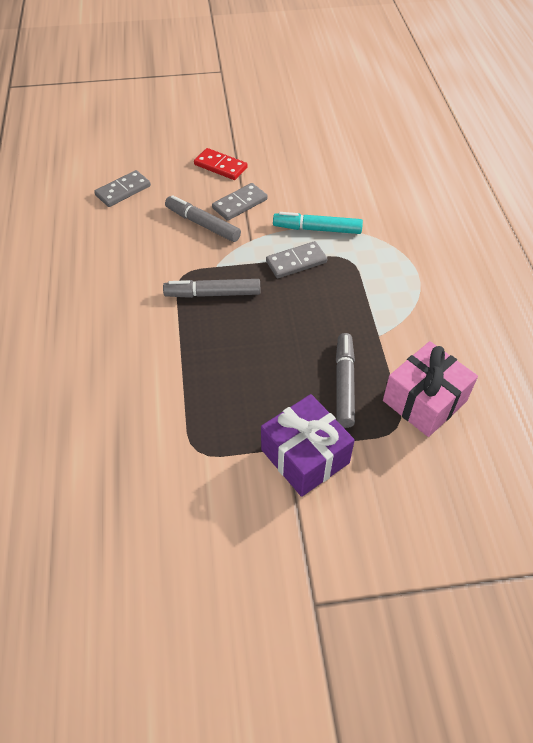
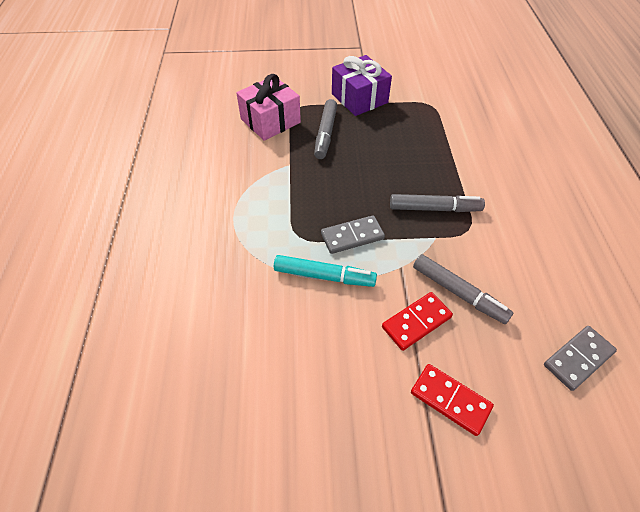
camera: 175 degrees left, 0 degrees up
(240, 204) = (416, 322): grey domino -> red domino

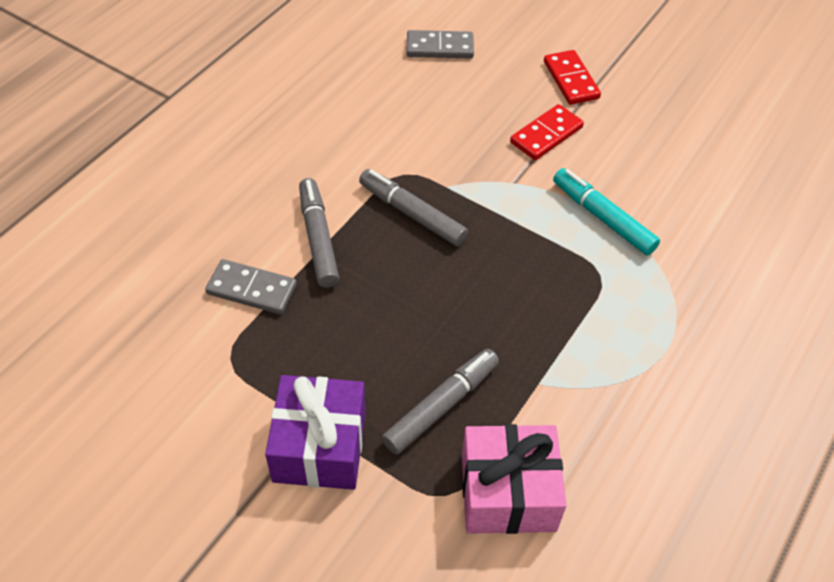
camera: 145 degrees left, 0 degrees up
(352, 236) = (537, 239): grey domino -> grey domino (252, 289)
(416, 322) = (546, 135): red domino -> red domino turned 45 degrees counterclockwise
(458, 292) = (482, 133): grey marker -> grey marker (318, 239)

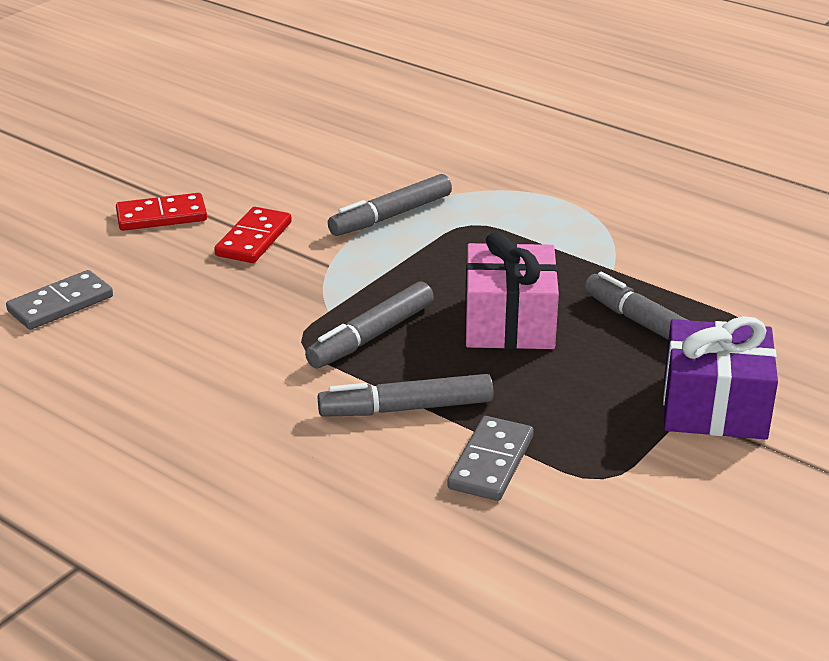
camera: 85 degrees left, 20 degrees down
(439, 47) = (61, 304): grey domino -> grey domino turned 45 degrees clockwise
(508, 492) = (742, 294): pink gift -> pink gift (509, 323)
(546, 135) = (253, 239): red domino -> red domino turned 60 degrees clockwise
(603, 218) = (391, 216): turquoise marker -> grey marker

